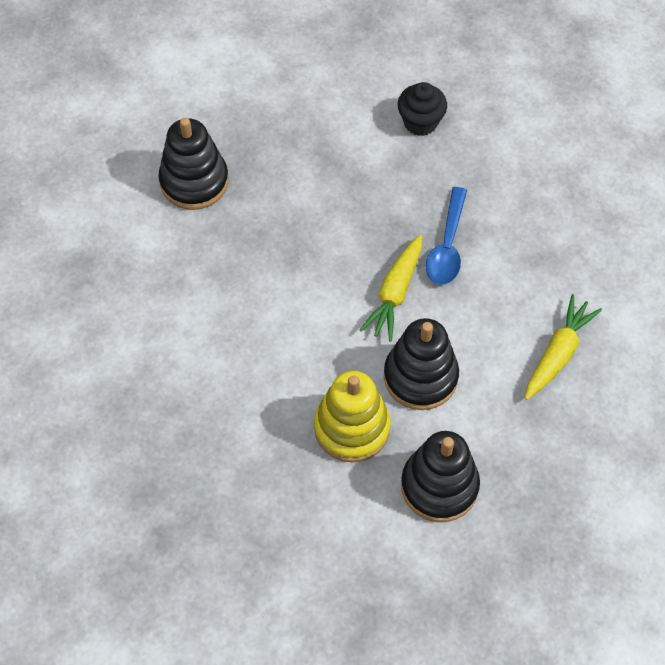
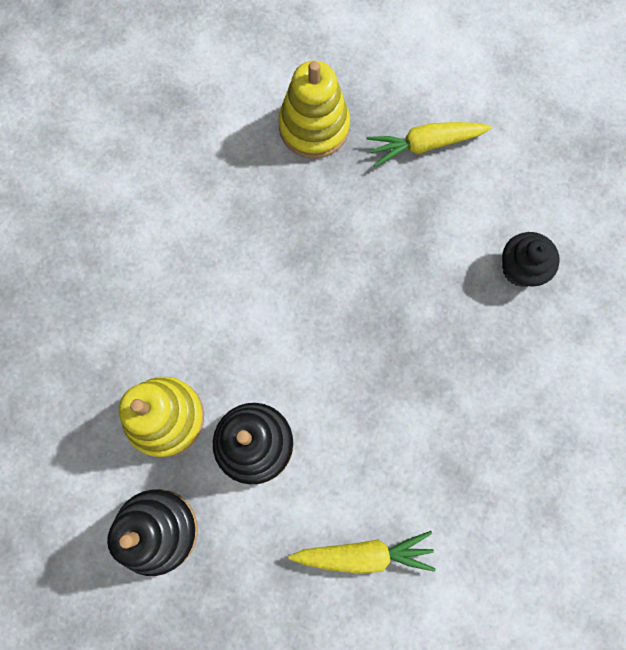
camera: 55 degrees right, 15 degrees up
(194, 181) = (314, 127): black stacking toy -> yellow stacking toy
(395, 293) = (323, 366): yellow carrot -> yellow carrot (424, 145)
(447, 246) = (405, 379): blue spoon -> none

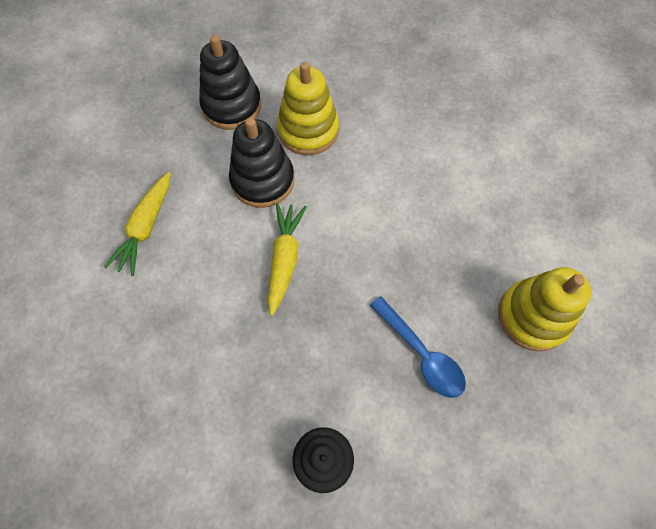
camera: 110 degrees right, 10 degrees down
(390, 214) = (421, 354): none -> blue spoon
(424, 145) = (488, 418): yellow carrot -> yellow carrot (284, 259)

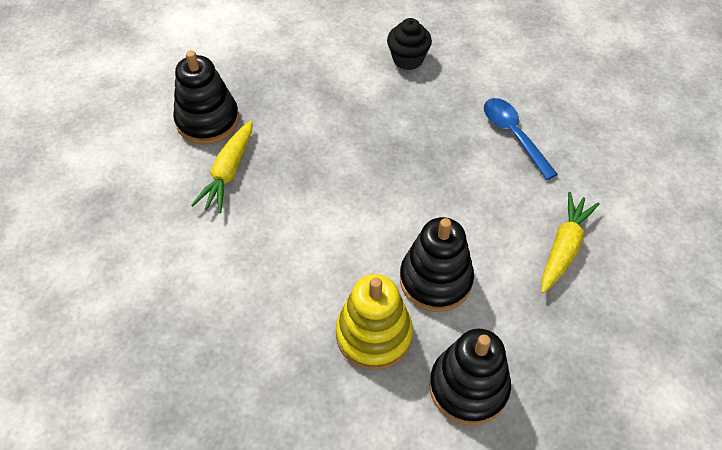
camera: 170 degrees left, 10 degrees down
(284, 259) = (420, 197): yellow carrot -> yellow carrot (228, 173)
(421, 354) = (313, 109): blue spoon -> blue spoon (513, 135)
(533, 316) = (207, 120): yellow stacking toy -> black stacking toy

